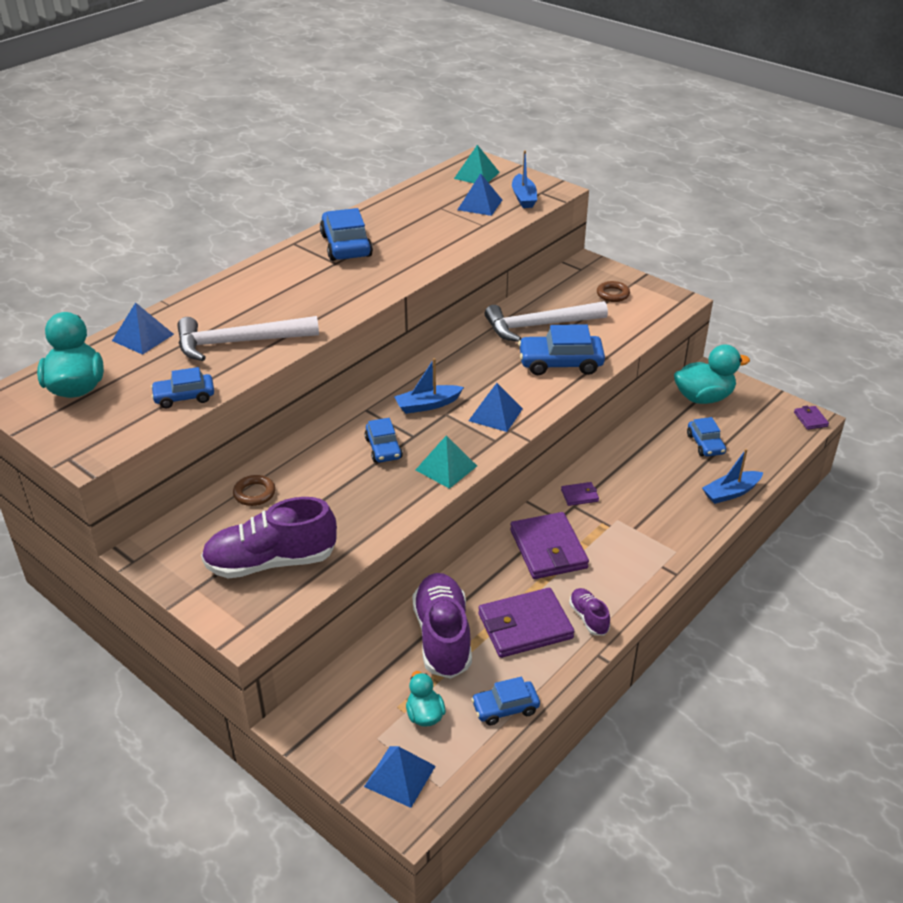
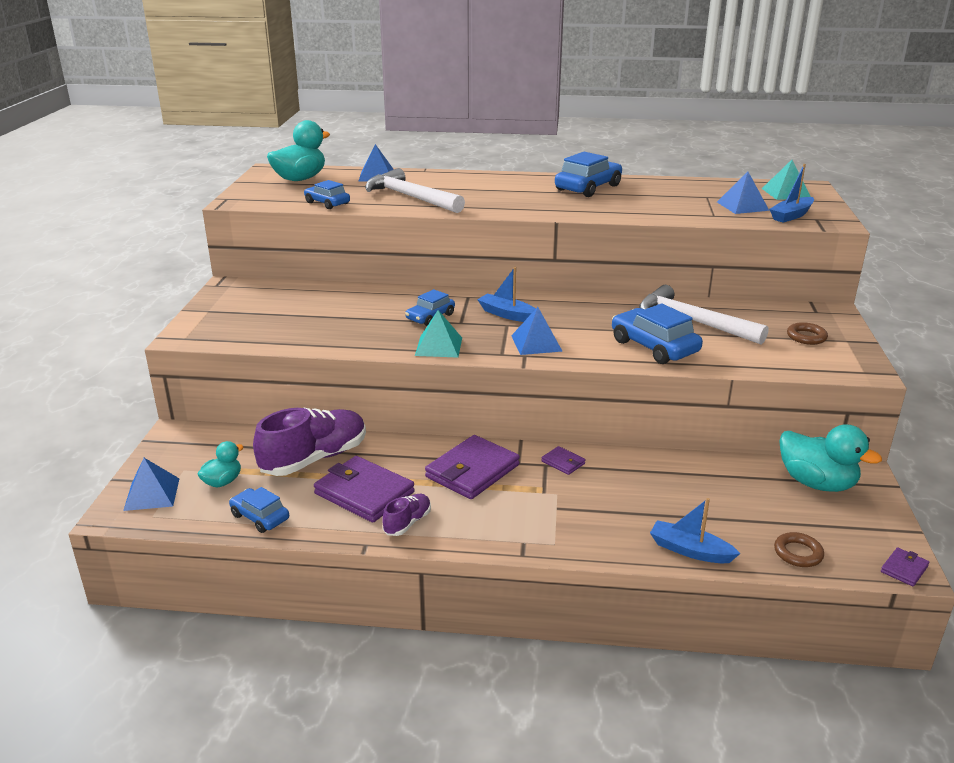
camera: 55 degrees right, 10 degrees down
(254, 493) = (323, 294): brown ring -> brown ring (798, 553)
(271, 562) = (258, 323): purple shoe -> none
(705, 444) = (743, 508): blue car -> none

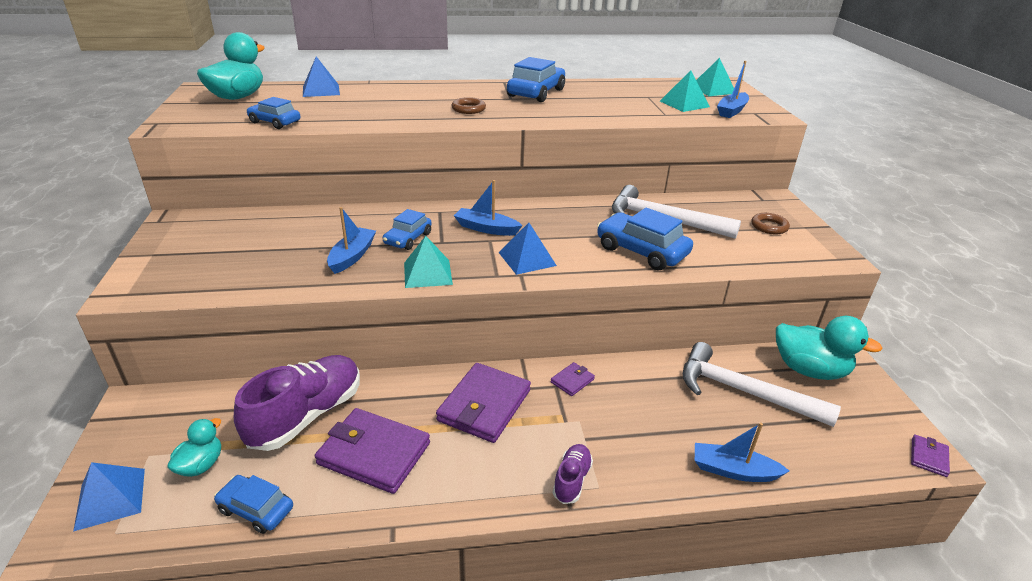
camera: 15 degrees left, 5 degrees up
(375, 327) = (352, 256): none -> blue boat
(407, 523) = (433, 487): purple shoe -> purple shoe (572, 480)
(411, 197) = (364, 111): white hammer -> white hammer (743, 391)
(563, 462) = (572, 381): purple wallet -> purple wallet turned 75 degrees counterclockwise
(742, 206) = (684, 104): blue pyramid -> turquoise pyramid
(798, 553) = (831, 455): brown ring -> brown ring (468, 109)

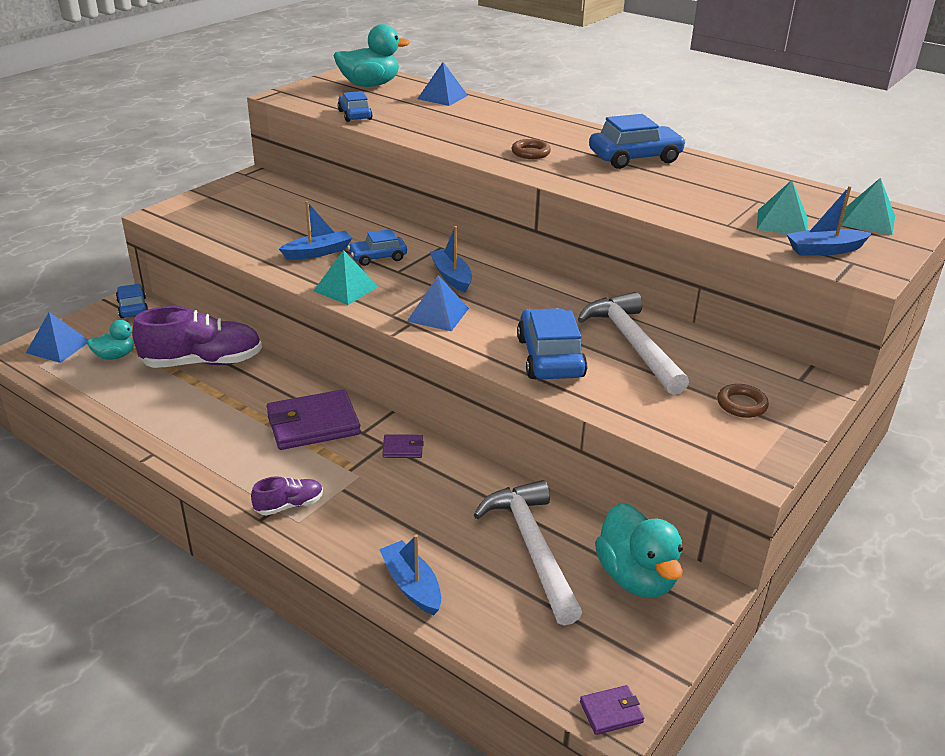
camera: 45 degrees right, 0 degrees up
(256, 509) = (106, 397): blue car -> blue car (133, 308)
(374, 453) = (204, 408): purple wallet -> none

